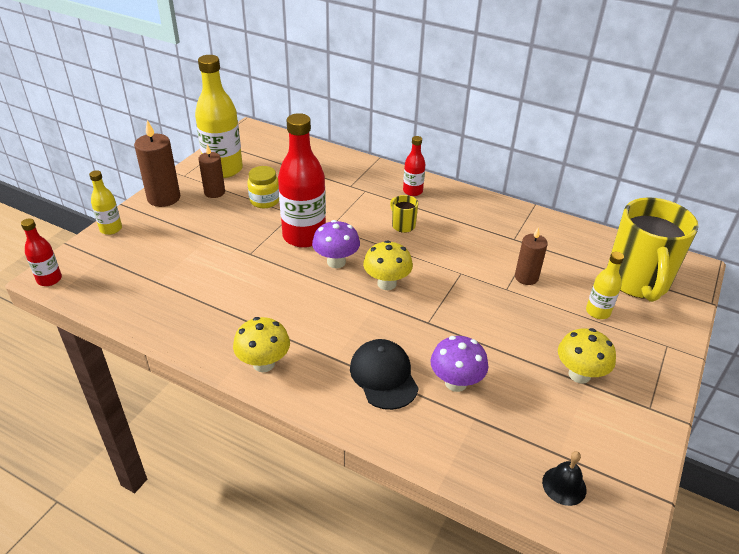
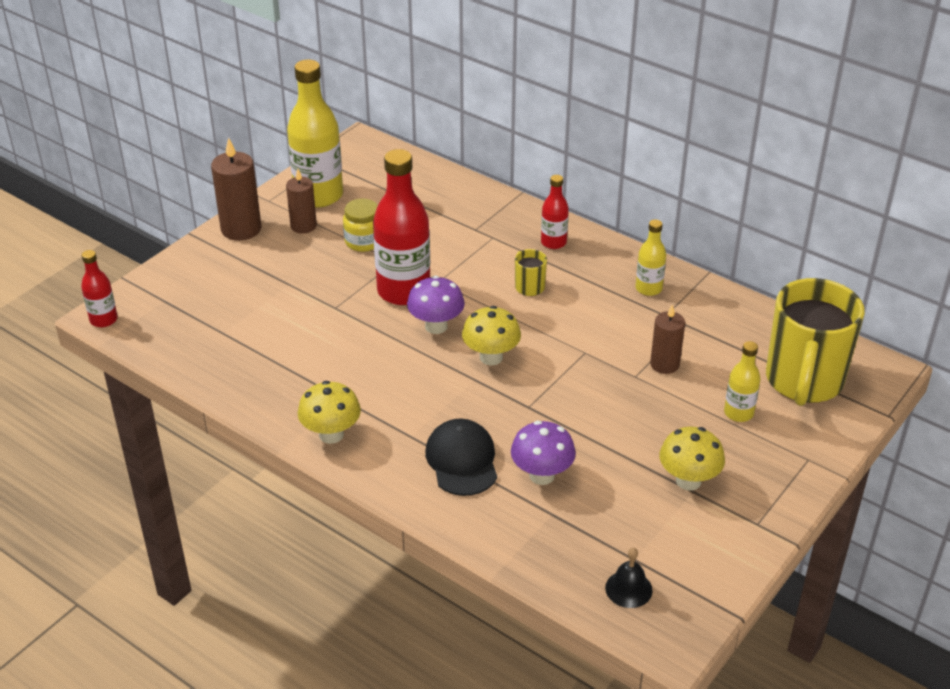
camera: 10 degrees right, 0 degrees up
(111, 229) = (175, 264): yellow bottle -> yellow bottle (648, 288)

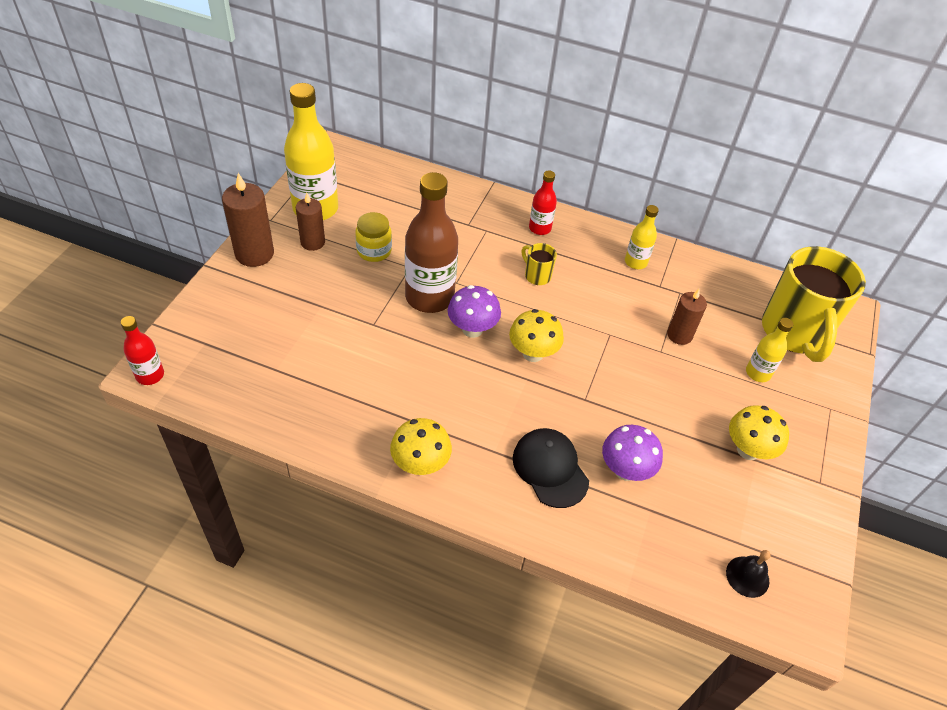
camera: 20 degrees left, 10 degrees up
(404, 291) = (429, 297): red bottle -> brown bottle

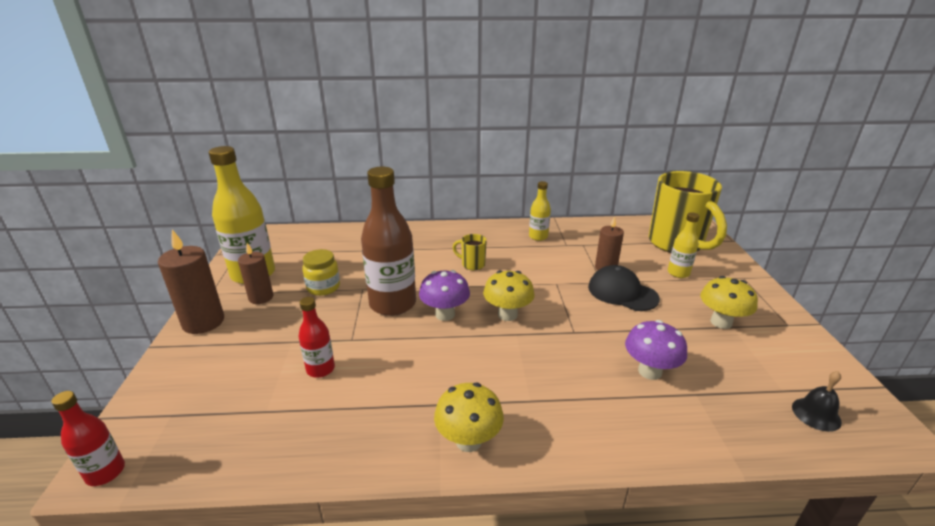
camera: 20 degrees left, 20 degrees down
(540, 228) = (453, 237): red bottle -> red bottle (320, 369)
(550, 469) = (589, 395): black cap -> black cap (622, 292)

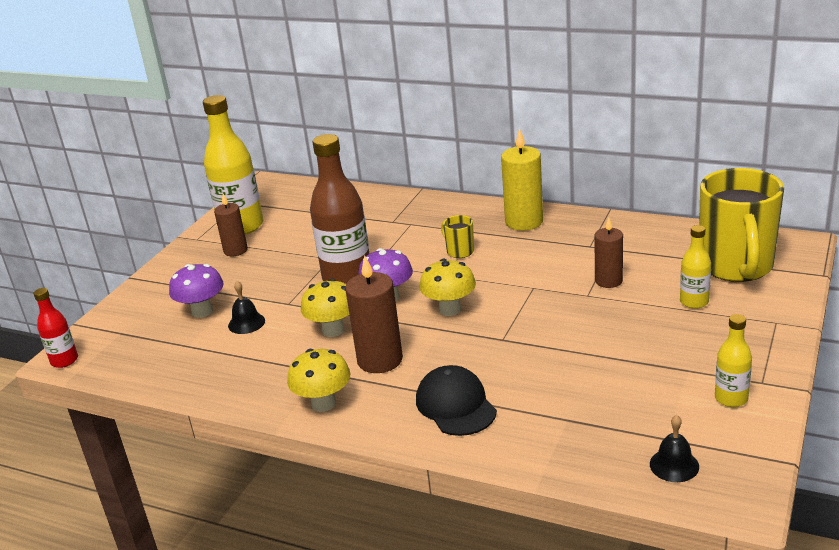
camera: 30 degrees right, 0 degrees up
(203, 322) = (178, 264): brown candle -> brown candle (380, 360)
(320, 369) = (246, 323): red bottle -> black bell
(323, 287) = (295, 250): yellow jar -> none
(502, 234) = (524, 222): none -> yellow candle
(538, 237) = (565, 231): yellow bottle -> yellow bottle (731, 398)
(622, 292) = (598, 311): black cap -> black cap (455, 405)
(649, 371) = (542, 390): purple mushroom -> purple mushroom (202, 311)
(721, 322) = (679, 363): yellow mushroom -> yellow mushroom (333, 330)

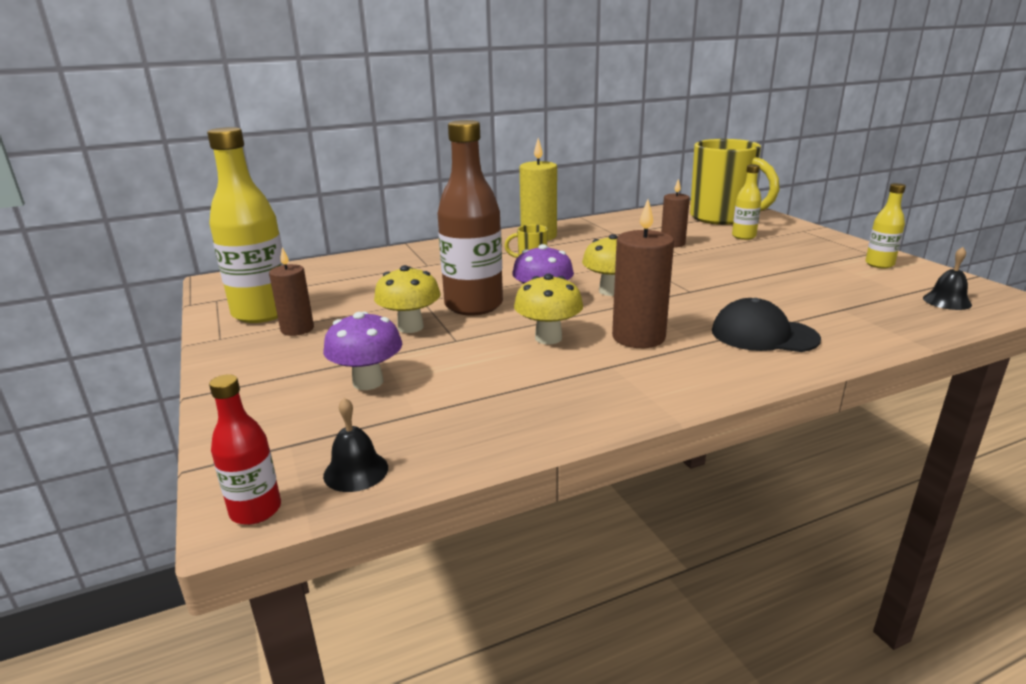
camera: 50 degrees left, 5 degrees down
(246, 323) = (445, 369): black bell -> black bell (356, 471)
(323, 403) = (670, 383): yellow mushroom -> yellow mushroom (410, 327)

